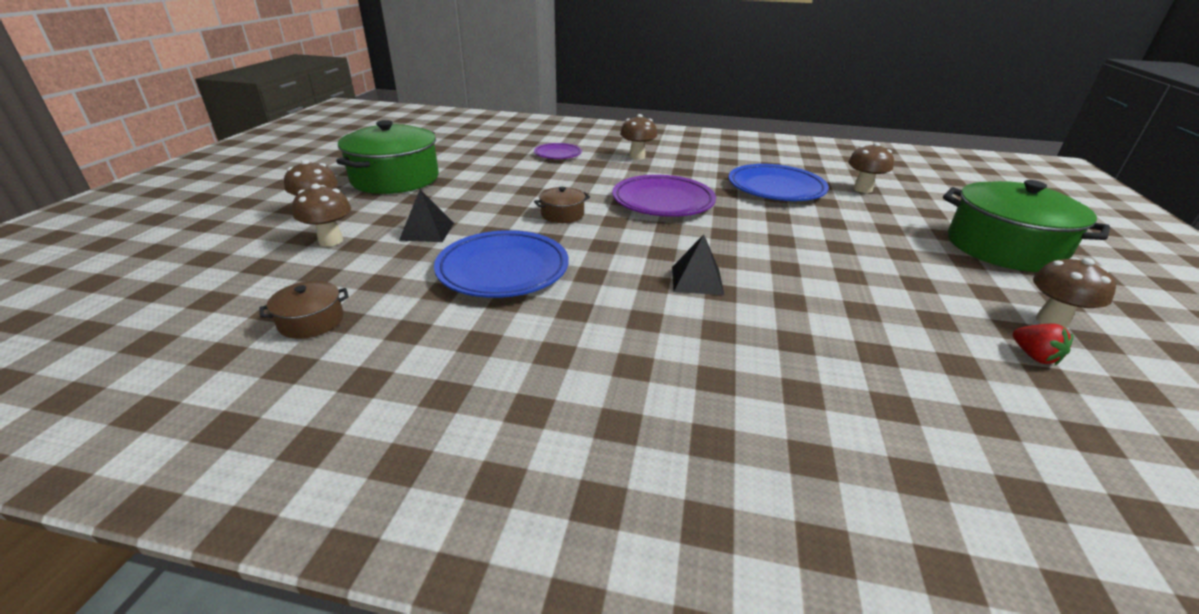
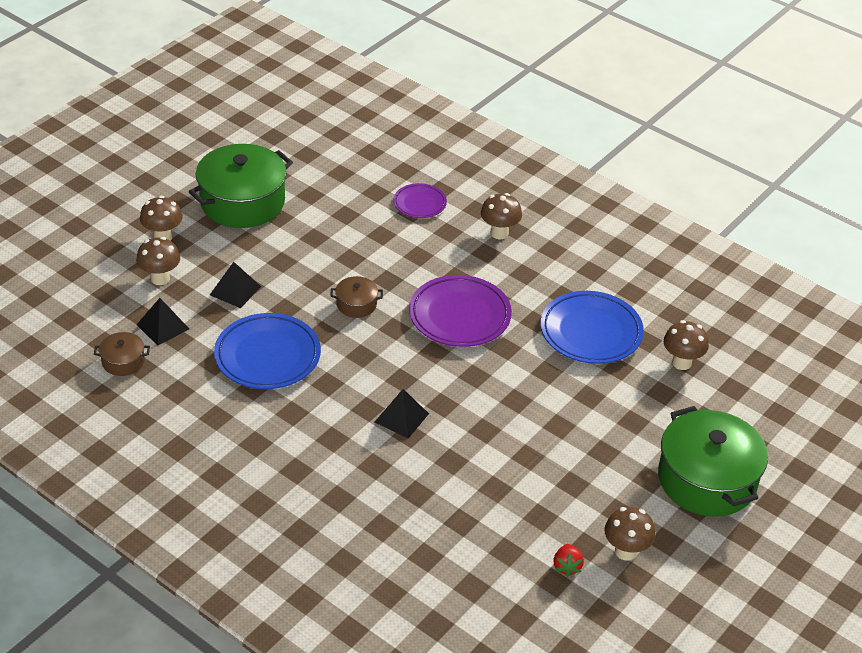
camera: 25 degrees right, 10 degrees up
(354, 276) = (163, 326): none -> black pyramid

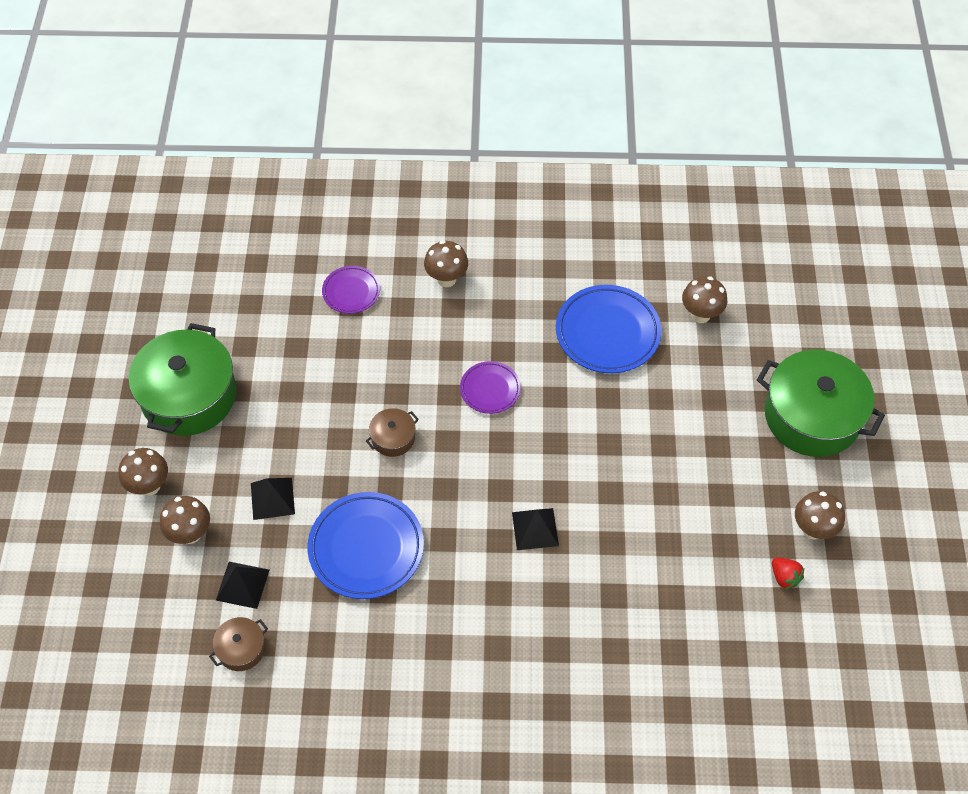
camera: 35 degrees left, 15 degrees up
(459, 316) = (490, 389): purple plate -> purple plate, size x0.56

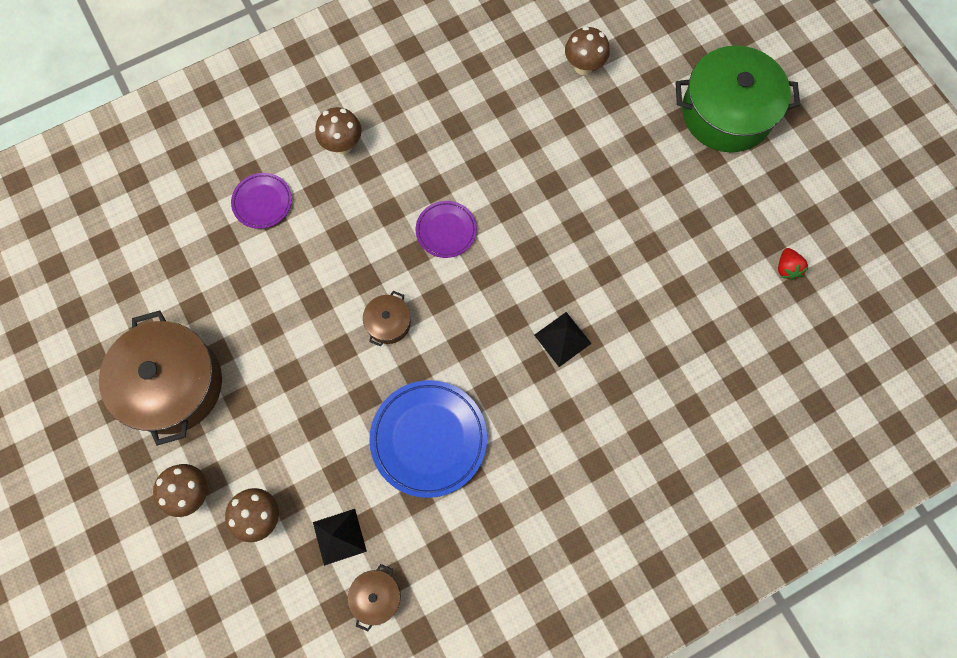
camera: 30 degrees left, 15 degrees up
(189, 396) = (173, 384): green pot -> brown pot
(272, 498) = (315, 440): black pyramid -> none
(607, 333) = (515, 124): blue plate -> none
(784, 577) = (787, 268): red strawberry -> red strawberry turned 60 degrees clockwise
(813, 529) = (784, 213): brown mushroom -> none

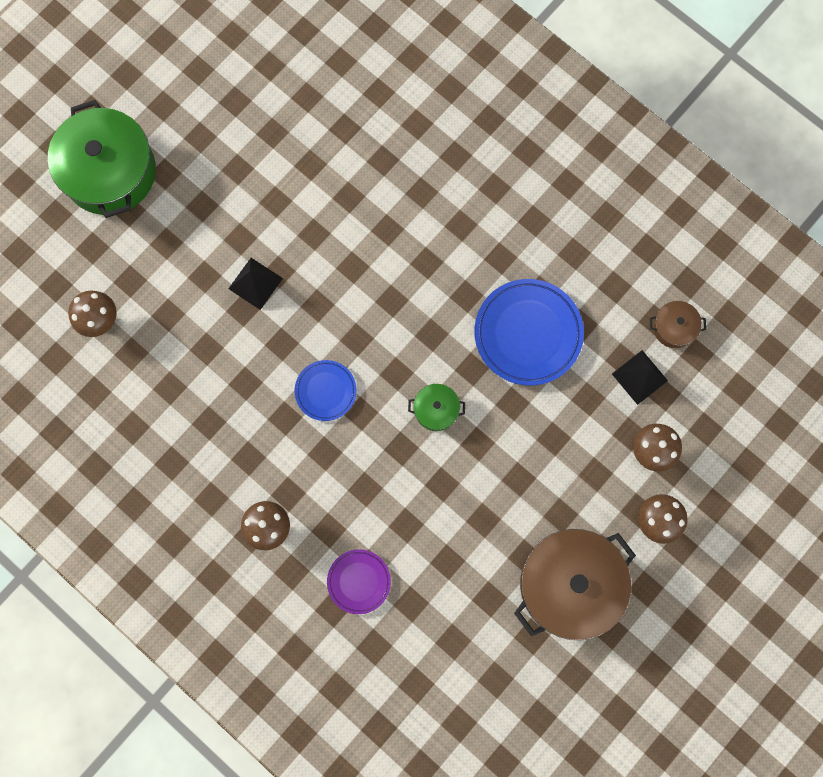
camera: 110 degrees left, 5 degrees up
(388, 323) = (436, 409): brown pot -> green pot
(446, 231) = (325, 391): purple plate -> blue plate
(562, 339) = (393, 250): black pyramid -> black pyramid (255, 283)
(787, 268) = (256, 80): red strawberry -> none

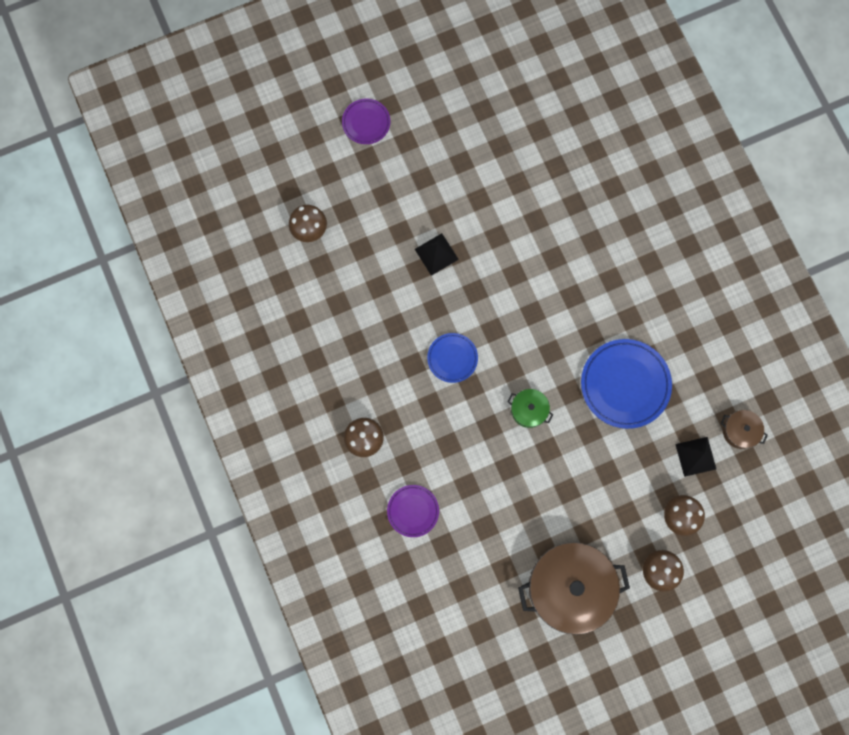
camera: 25 degrees right, 0 degrees up
(110, 172) = (366, 123): green pot -> purple plate

